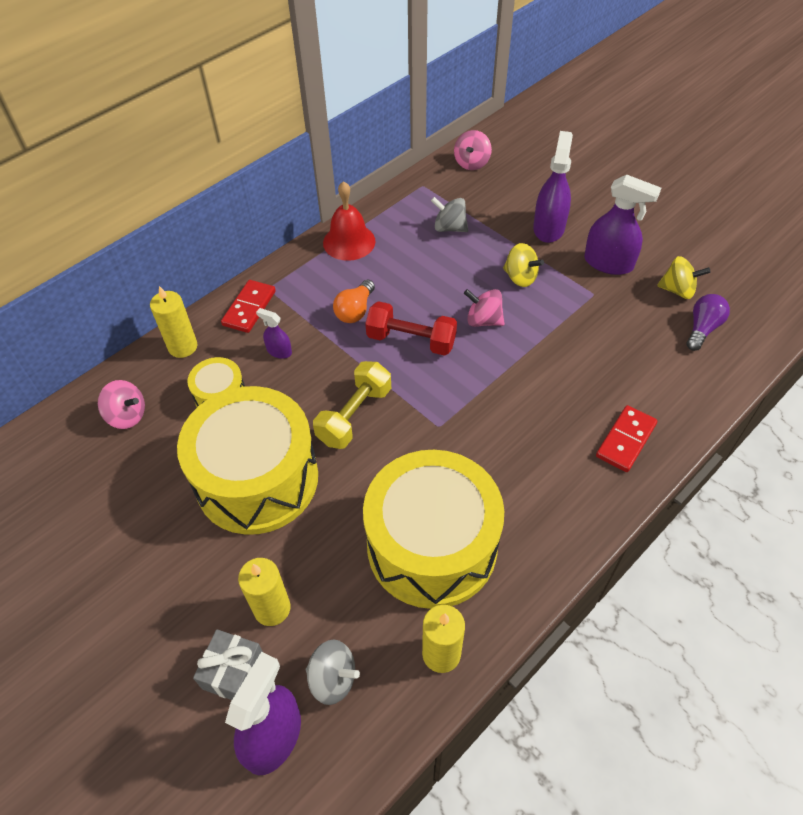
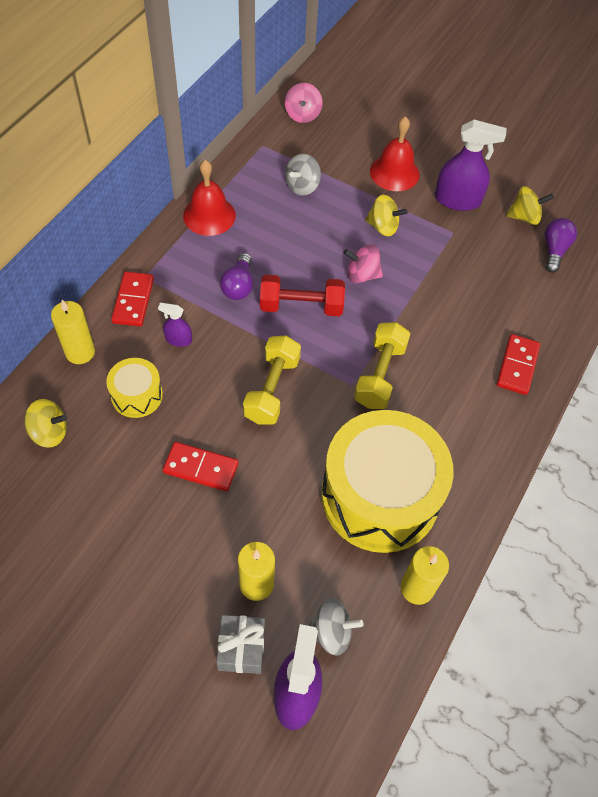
camera: 20 degrees left, 5 degrees up
(127, 415) = (49, 432): pink spinning top -> yellow spinning top
(257, 479) = (201, 468): yellow drum -> red domino
(355, 310) = (238, 285): orange light bulb -> purple light bulb
(449, 228) = (302, 186): grey spinning top -> grey spinning top turned 60 degrees counterclockwise
(471, 422) = (380, 375): none -> yellow dumbbell
(548, 228) = (394, 172): purple spray bottle -> red bell

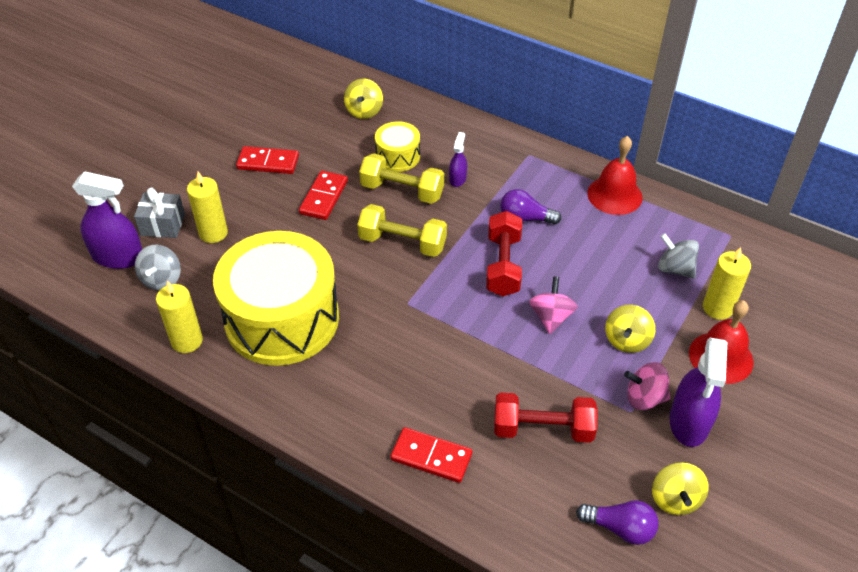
camera: 95 degrees right, 10 degrees down
(80, 352) = (442, 121): yellow candle -> yellow candle (717, 308)
(133, 301) = (500, 149): red domino -> red domino (268, 162)
(302, 115) = (795, 271): pink spinning top -> pink spinning top (644, 398)
(380, 375) = (418, 326): yellow dumbbell -> yellow dumbbell (402, 191)
(478, 289) = (542, 429): none -> red dumbbell

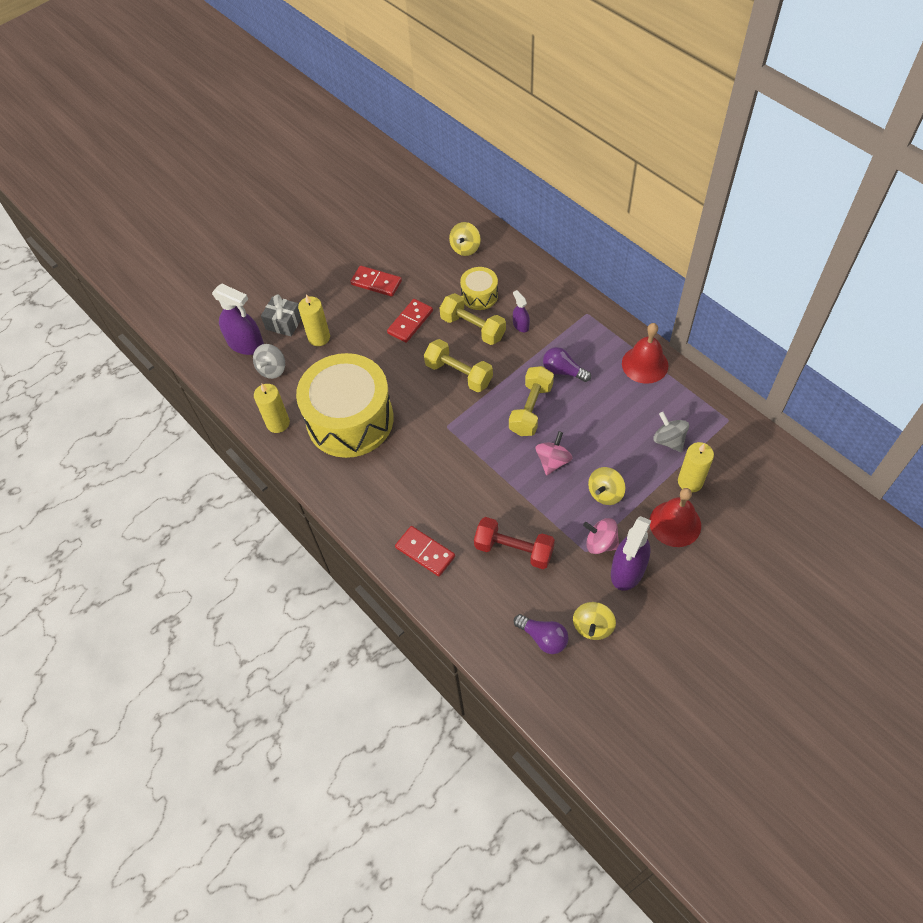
camera: 20 degrees right, 10 degrees up
(457, 179) = (520, 325): purple spray bottle -> purple spray bottle turned 60 degrees counterclockwise
(503, 265) = (531, 409): red dumbbell -> yellow dumbbell

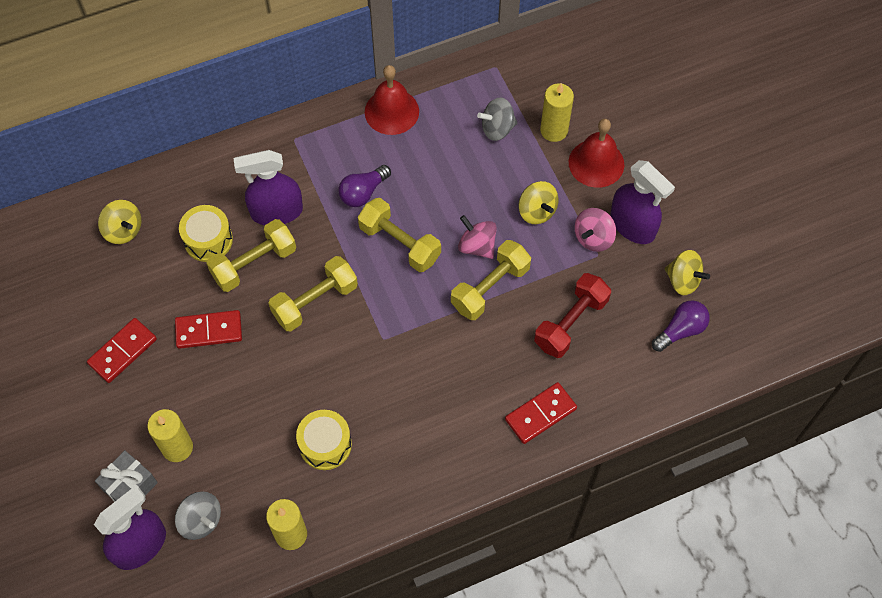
camera: 75 degrees left, 5 degrees up
(350, 420) = (325, 445): yellow drum -> yellow drum, size x0.45
(410, 322) = (209, 331): red domino -> red domino turned 60 degrees counterclockwise
(520, 325) = (276, 212): purple spray bottle -> purple spray bottle, size x1.95
(520, 482) = (490, 288): none -> yellow dumbbell

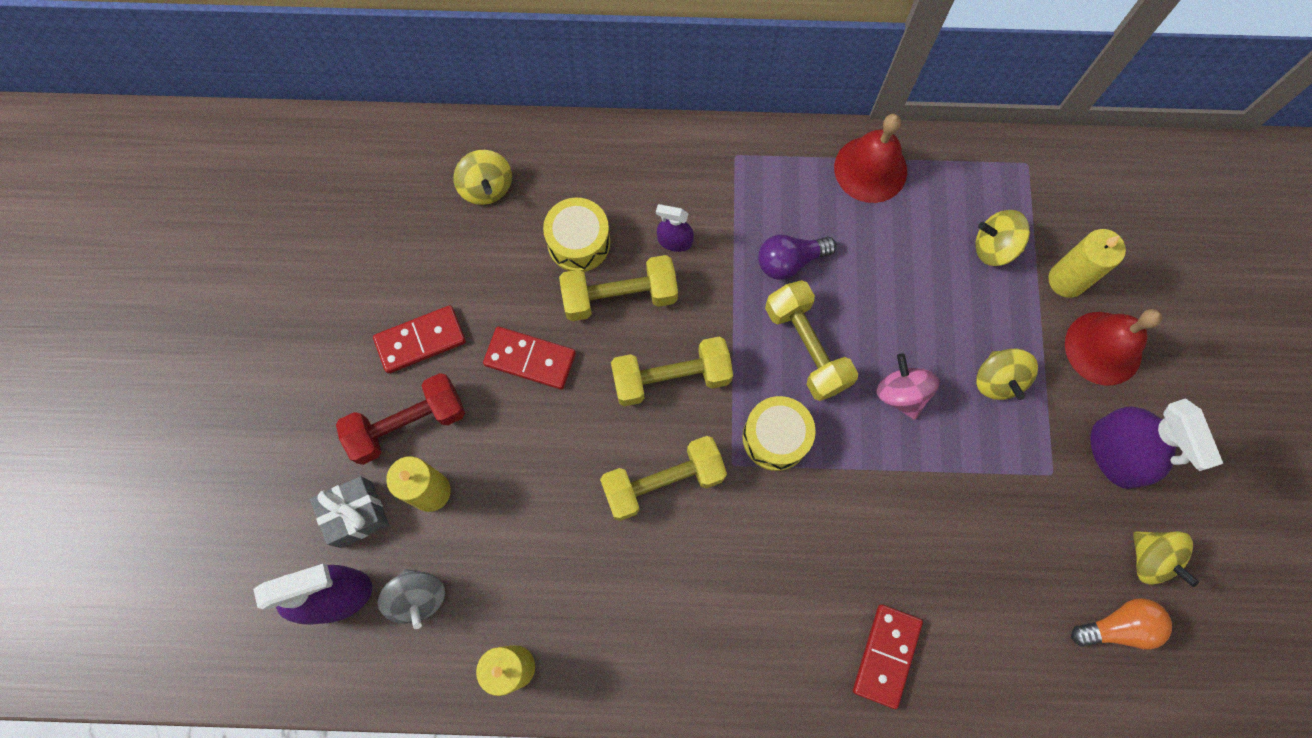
camera: 25 degrees right, 10 degrees up
(276, 212) = (674, 241): purple spray bottle -> purple spray bottle, size x0.51
(325, 445) = (604, 570): yellow drum -> yellow drum (775, 437)
(490, 288) = (894, 456): yellow dumbbell -> yellow dumbbell (663, 482)
(497, 128) = (994, 247): grey spinning top -> yellow spinning top
(540, 414) = (886, 655): red domino -> red domino turned 60 degrees counterclockwise
(570, 323) = (977, 550): red dumbbell -> red dumbbell (408, 424)
(593, 238) = (1056, 448): pink spinning top -> none
(680, 330) = (1118, 626): purple light bulb -> orange light bulb

